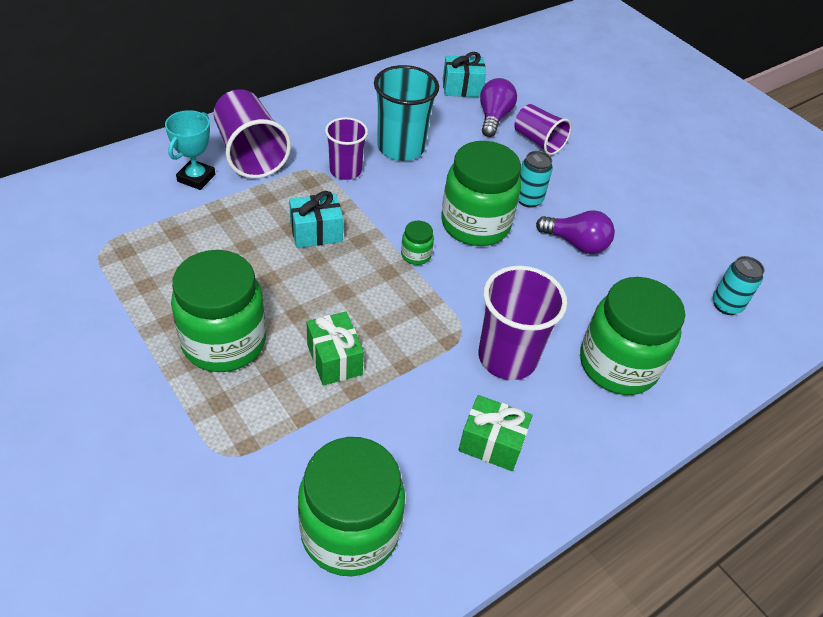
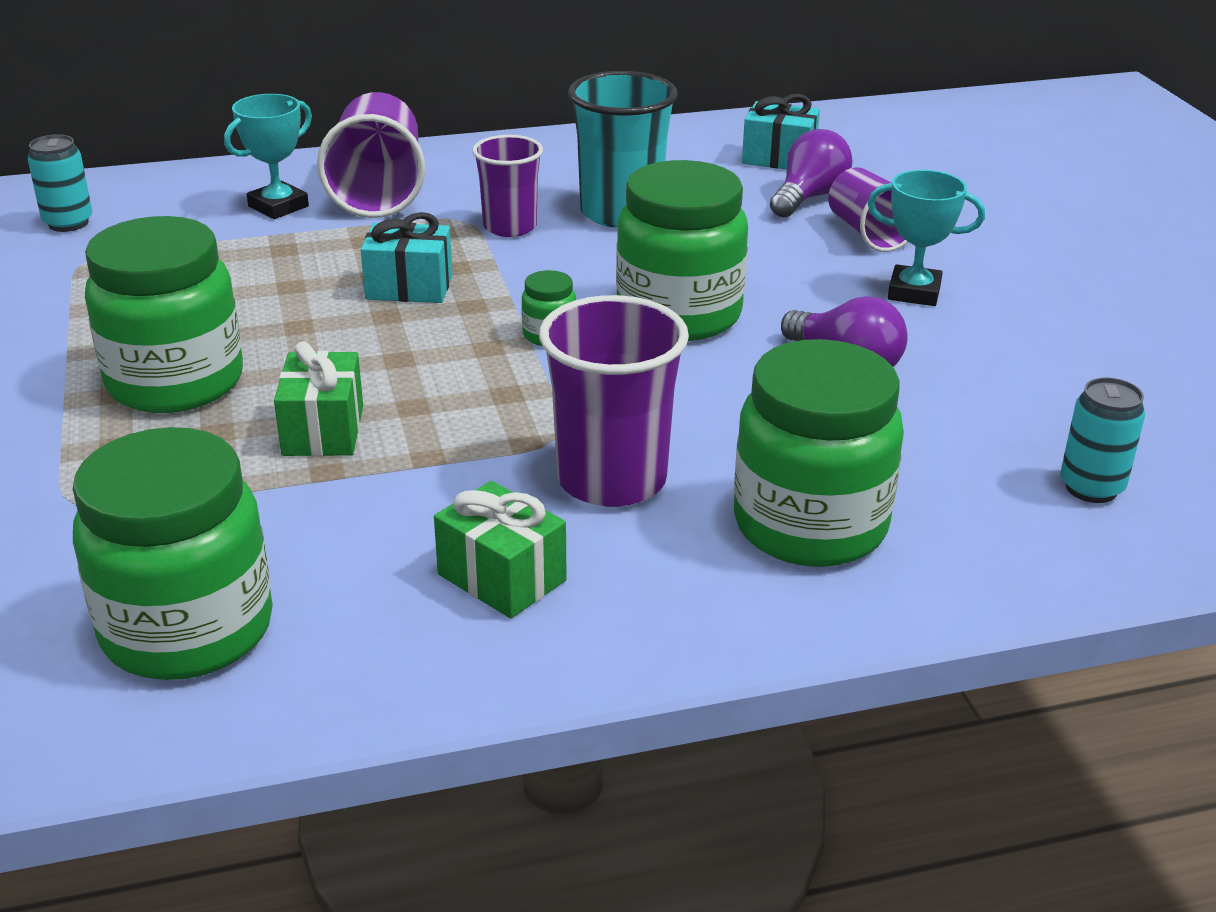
camera: 25 degrees right, 15 degrees down
(528, 199) = (797, 299): turquoise can -> turquoise can (68, 223)
(582, 182) = (914, 292): none -> turquoise trophy

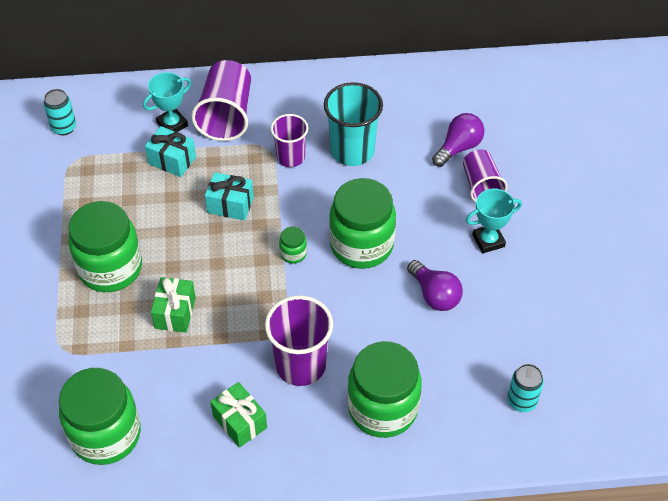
camera: 10 degrees right, 20 degrees up
(779, 158) = (453, 107): turquoise gift -> turquoise gift (172, 160)
(914, 292) = (488, 240): turquoise trophy -> turquoise trophy turned 45 degrees counterclockwise

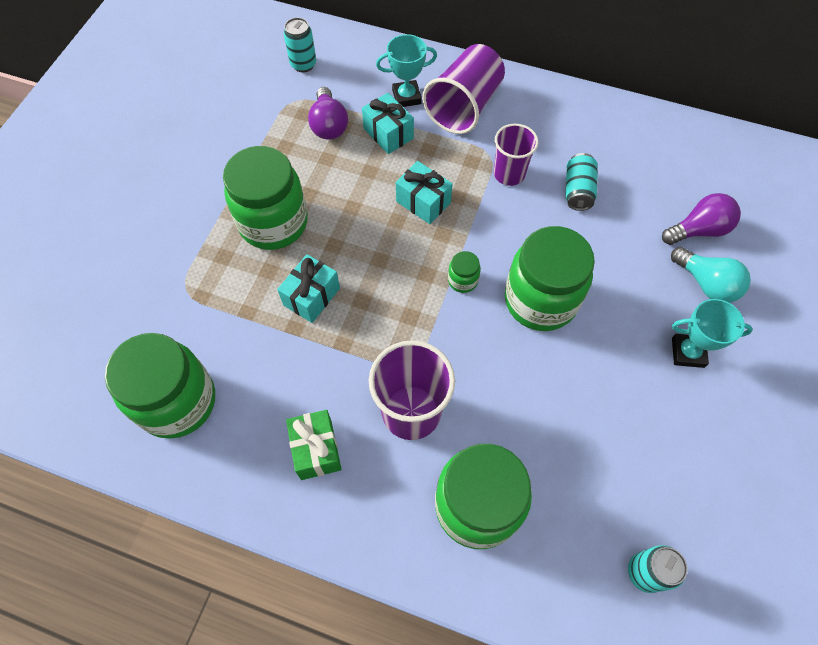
camera: 25 degrees right, 10 degrees up
(175, 313) = (311, 296): green gift -> turquoise gift
(352, 151) = (577, 190): turquoise cup -> turquoise can
(434, 295) = (597, 392): purple light bulb -> purple light bulb (329, 125)
(481, 186) = (706, 284): purple cup -> turquoise light bulb

